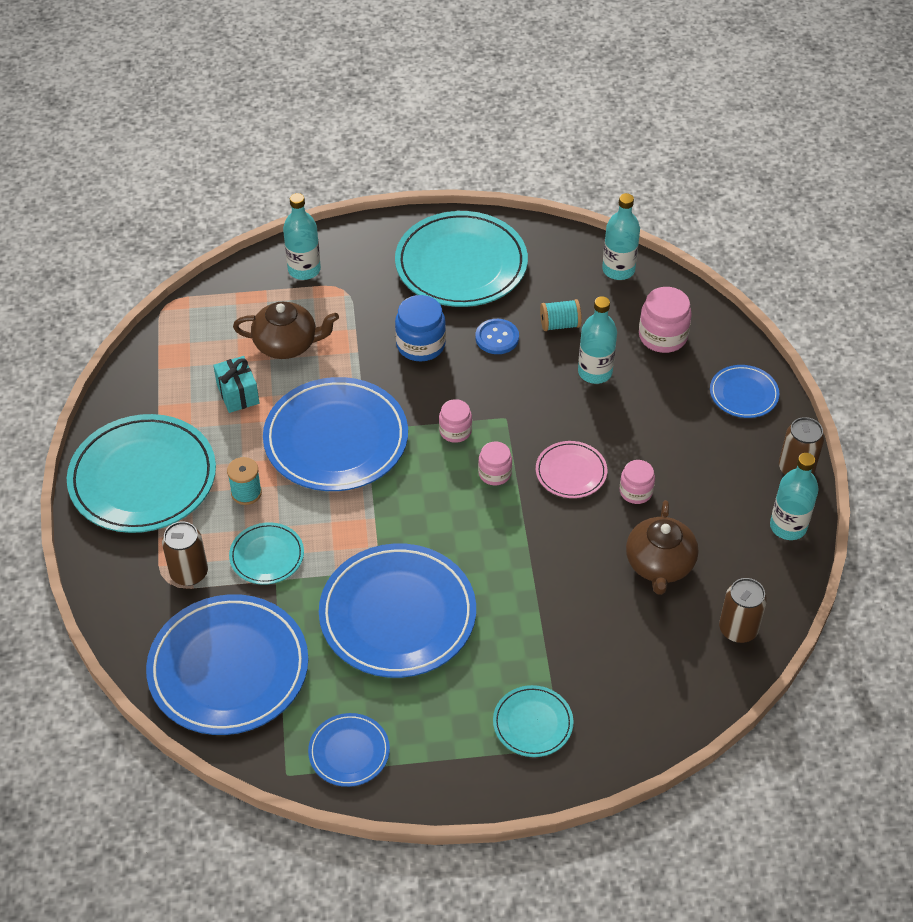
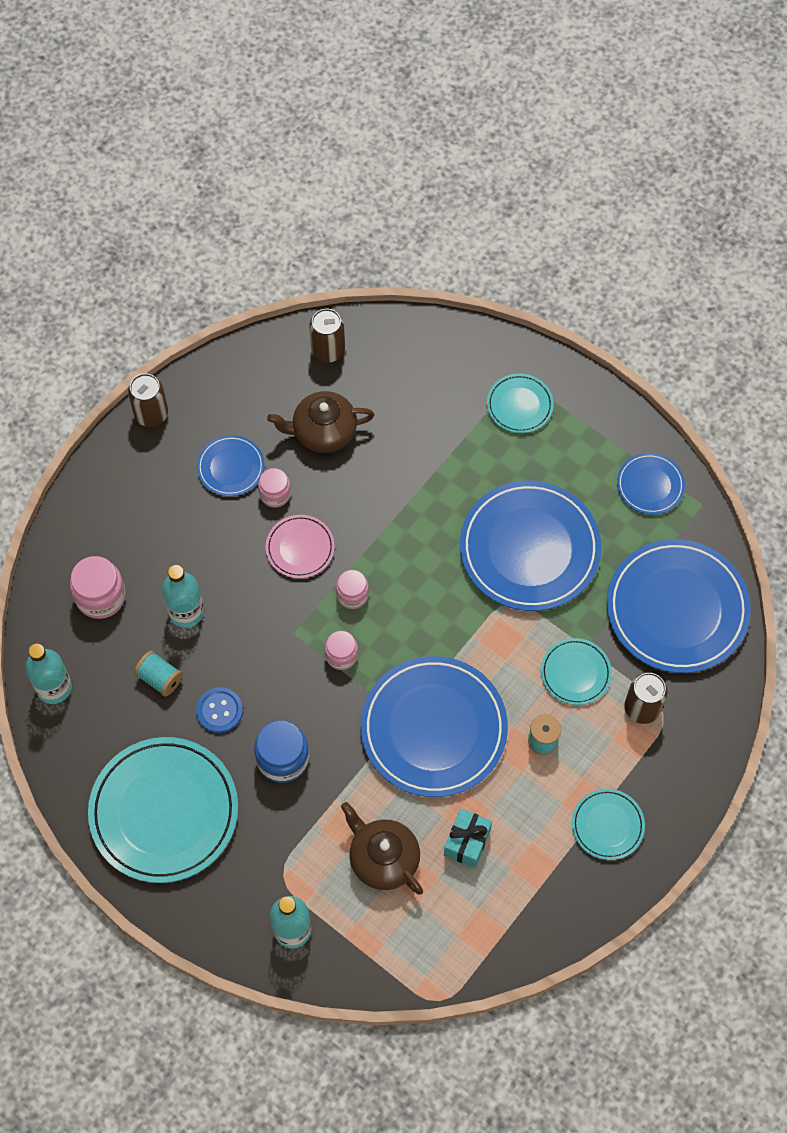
camera: 135 degrees left, 15 degrees up
(143, 478) = (607, 825): turquoise plate -> turquoise plate, size x0.49
(659, 564) = (323, 431): brown teapot -> brown teapot turned 150 degrees counterclockwise
(743, 394) = (109, 498): blue plate -> blue plate (231, 467)
(788, 526) = (210, 382): turquoise bottle -> none

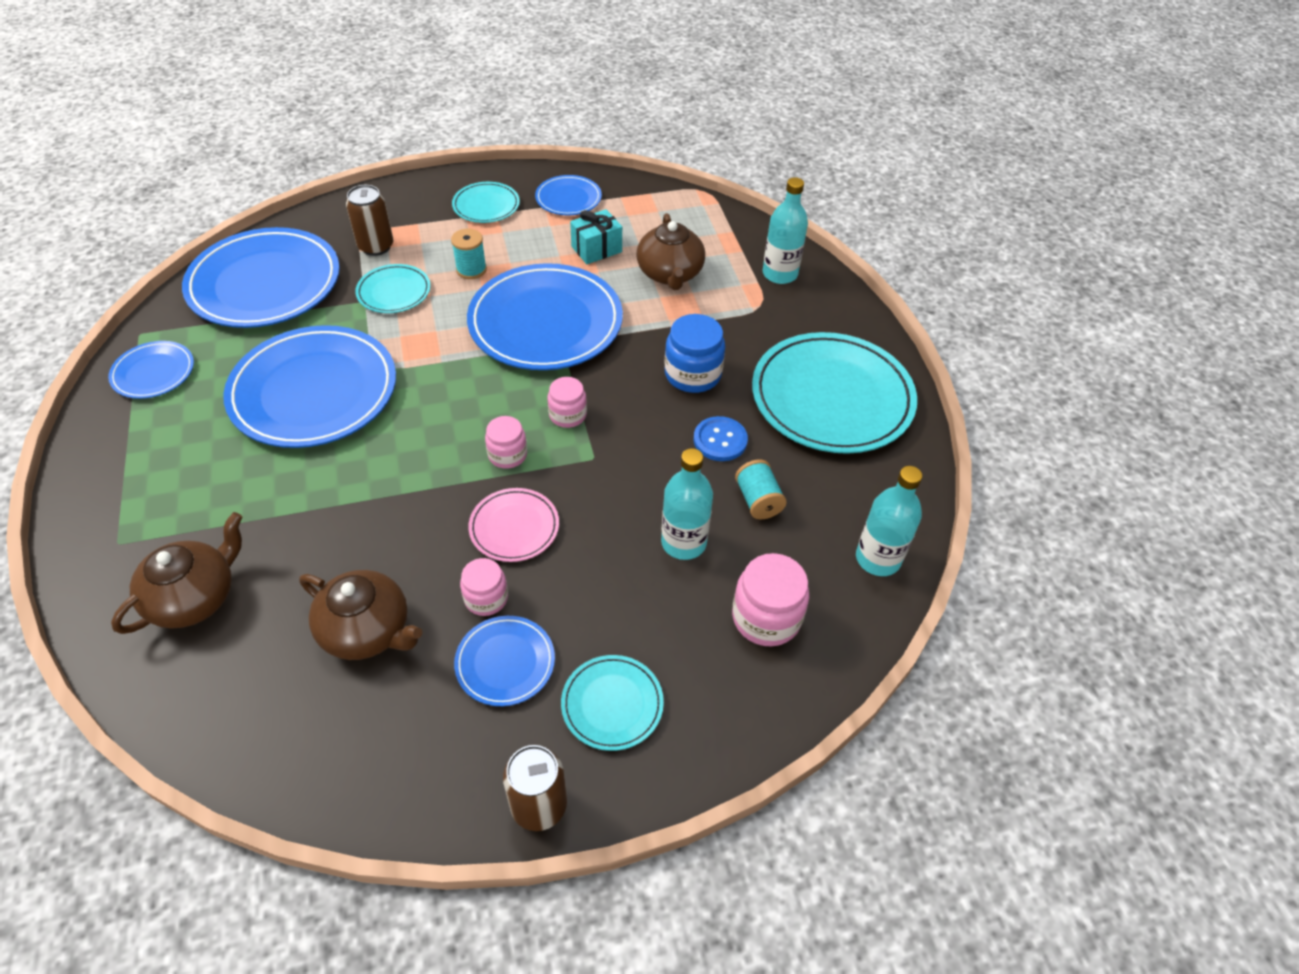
camera: 145 degrees left, 15 degrees down
(328, 350) = (254, 728): brown can -> none
(437, 382) = (194, 597): none -> brown teapot
(519, 405) = (154, 515): turquoise plate -> turquoise plate (612, 704)
(548, 891) = (568, 198): none -> blue plate

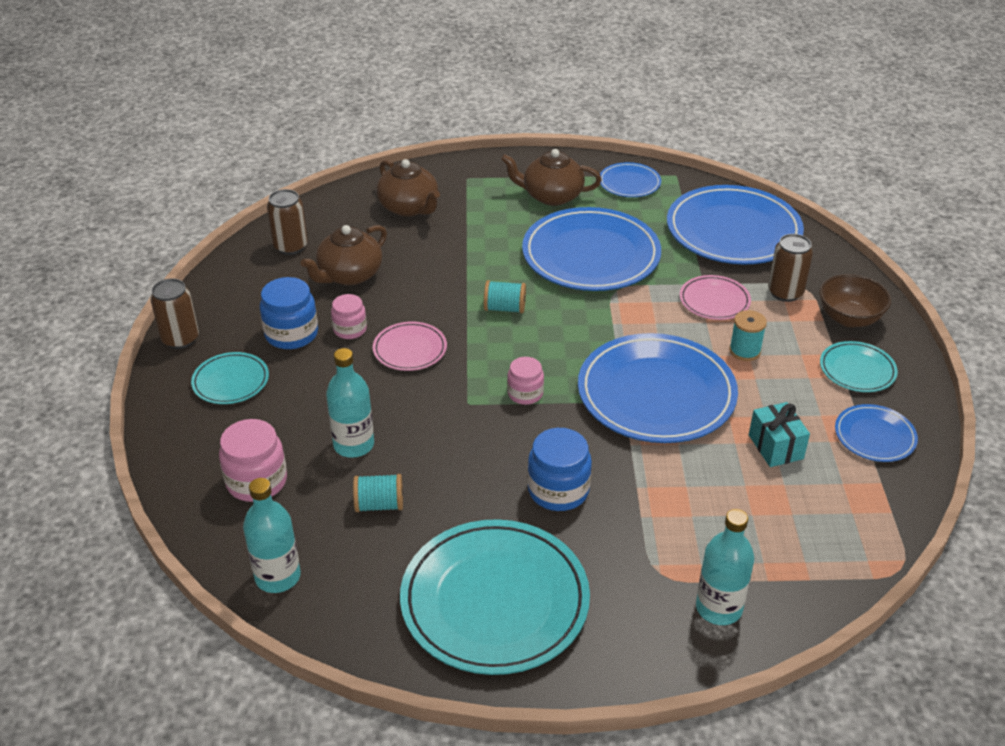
camera: 105 degrees right, 10 degrees down
(297, 729) = (290, 246): none -> brown can
(394, 292) = (714, 301): turquoise plate -> pink plate
(412, 209) = (849, 318): none -> brown bowl
(425, 453) = (505, 308): none -> turquoise spool
(505, 662) = (291, 334): blue plate -> blue jar
(507, 455) = (488, 353): pink jar -> none
(670, 274) = (727, 502): brown teapot -> brown teapot (551, 196)
(720, 440) = (462, 493): blue button -> none

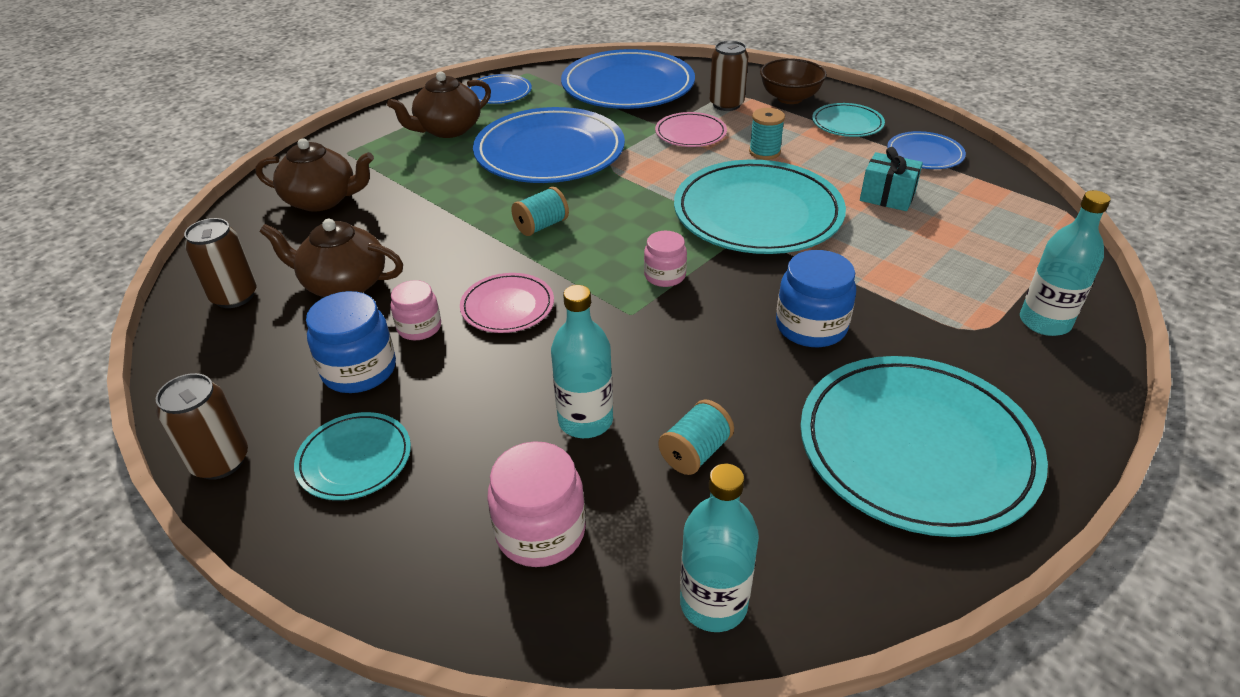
camera: 45 degrees left, 0 degrees up
(349, 275) = (344, 284): brown teapot -> brown teapot turned 105 degrees clockwise
(656, 394) = (757, 213): blue plate -> turquoise plate

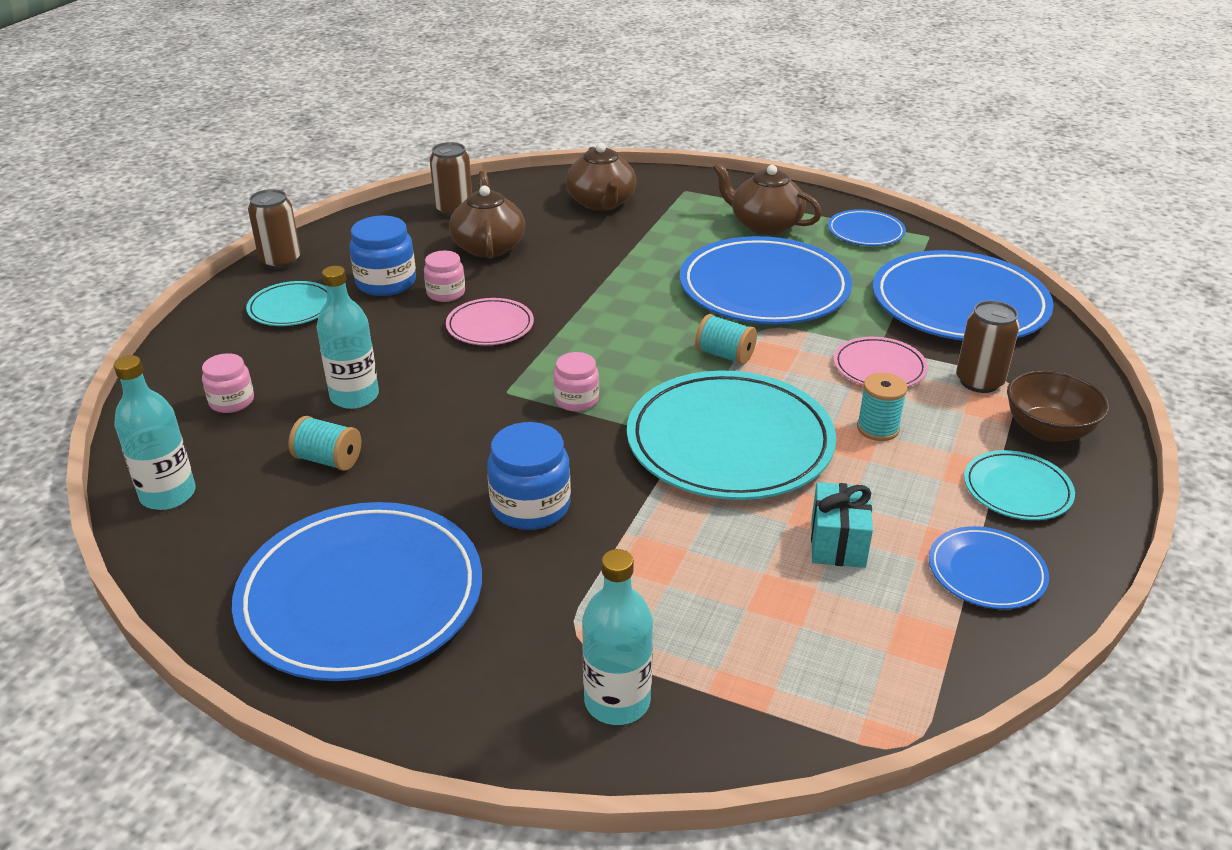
camera: 70 degrees right, 5 degrees down
(540, 531) = (232, 401): pink jar -> pink jar, size x0.63
(541, 226) = (624, 314): turquoise spool -> turquoise spool (725, 355)
(916, 448) = (361, 596): turquoise plate -> blue plate

